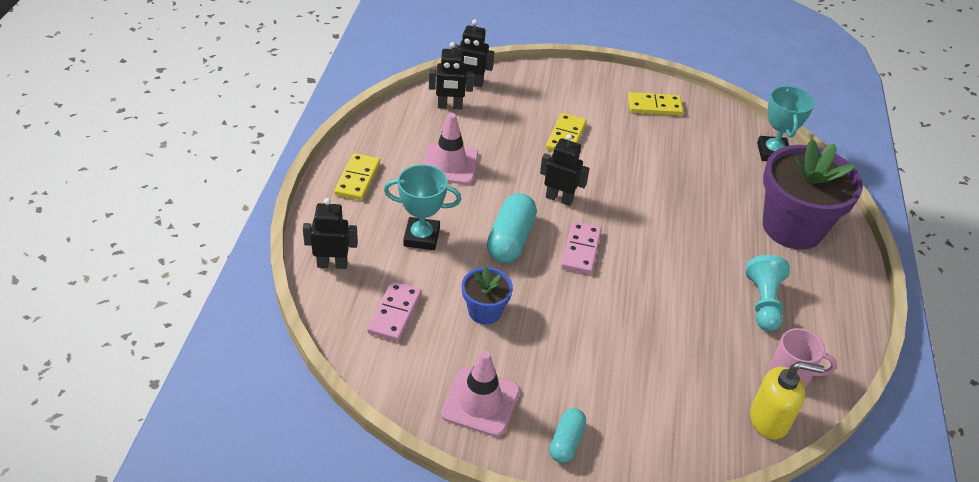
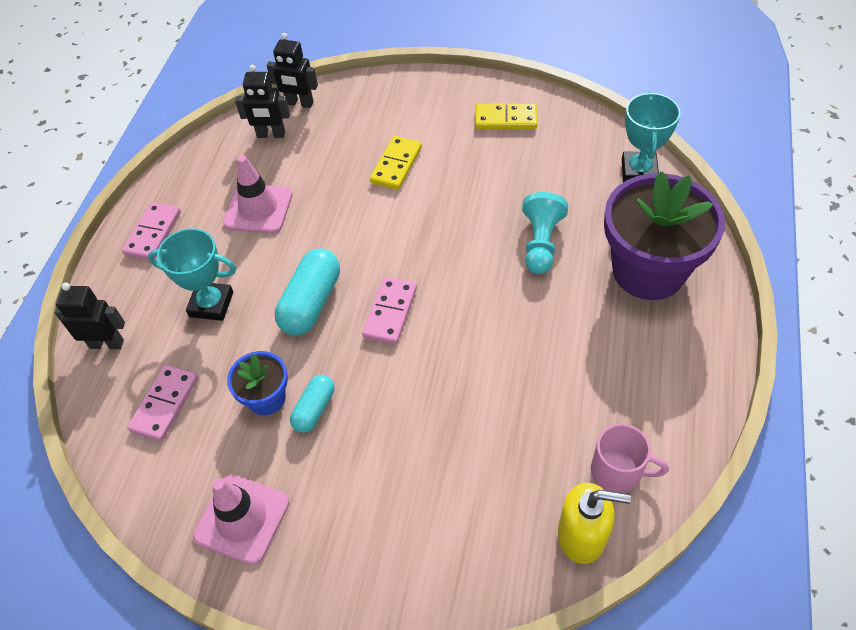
camera: 10 degrees right, 10 degrees up
(357, 179) = (153, 233): yellow domino -> pink domino
(559, 198) = (376, 246): black robot -> none
(566, 442) = (333, 570): turquoise capsule -> turquoise capsule (314, 409)
(763, 303) = (598, 374): turquoise pawn -> turquoise pawn (541, 243)

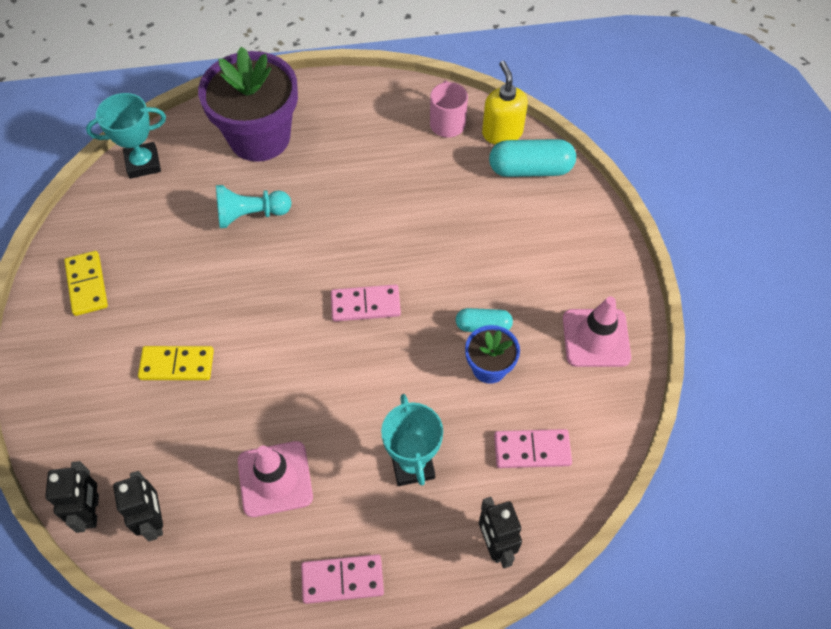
camera: 115 degrees left, 5 degrees up
(311, 303) = (378, 373): turquoise capsule -> turquoise capsule (530, 169)

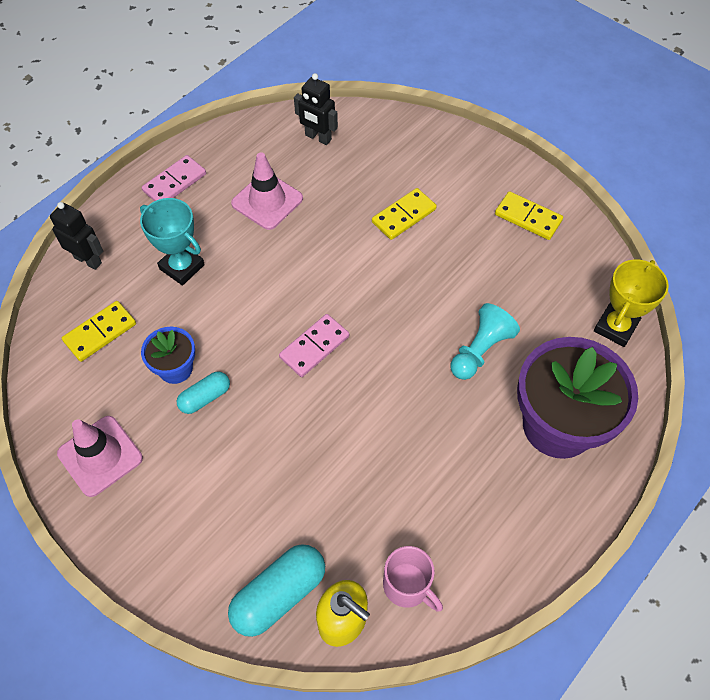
camera: 140 degrees right, 0 degrees up
(92, 511) = (359, 119): black robot -> none
(143, 163) = (615, 327): turquoise trophy -> yellow trophy
(532, 450) = (100, 333): pink domino -> yellow domino

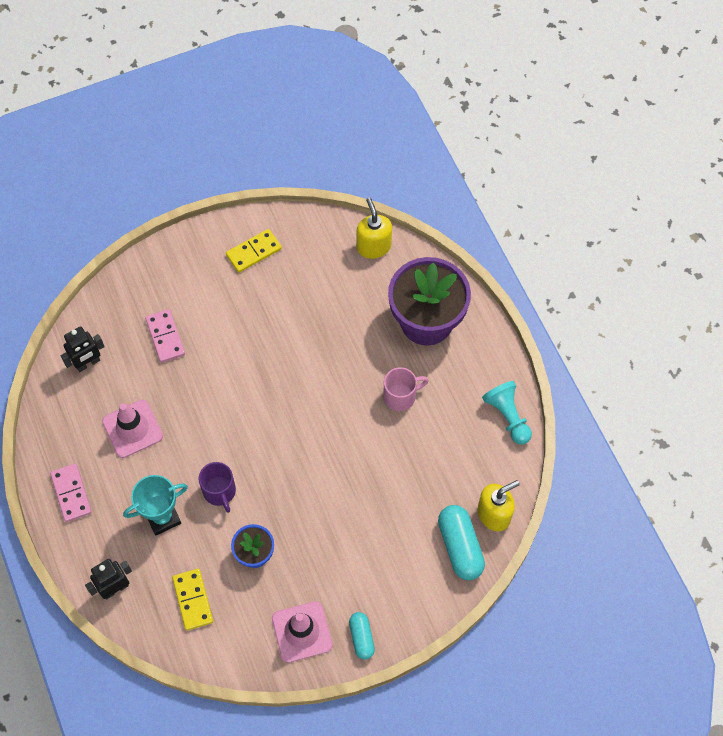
camera: 65 degrees left, 5 degrees up
(205, 397) = (290, 541): turquoise capsule -> turquoise capsule (361, 637)
(233, 305) = (220, 492): none -> purple mug
(314, 347) = (287, 449): pink domino -> pink domino (165, 337)
(403, 216) = (204, 335): yellow domino -> none
(408, 585) = (490, 465): pink mug -> pink mug (401, 396)
(480, 350) = (347, 340): turquoise pawn -> turquoise pawn (507, 416)
(615, 327) = (373, 246): yellow trophy -> yellow soap dispenser

